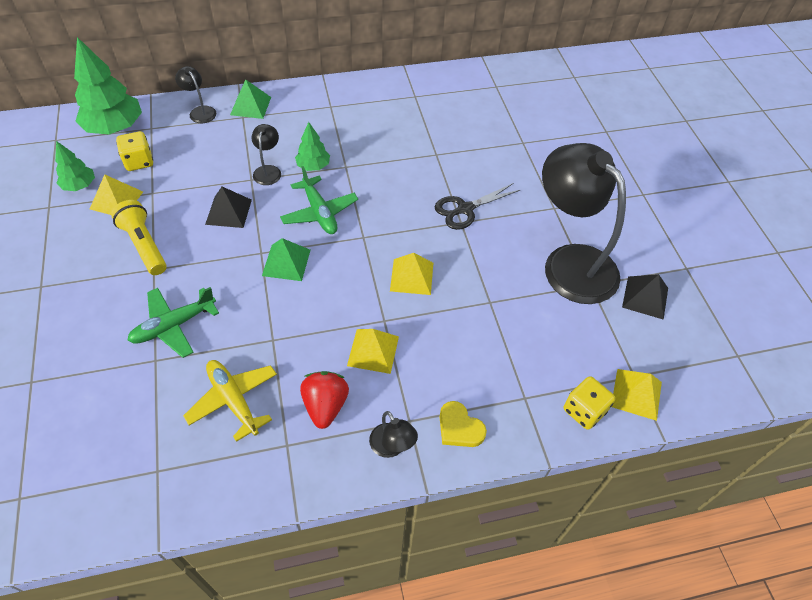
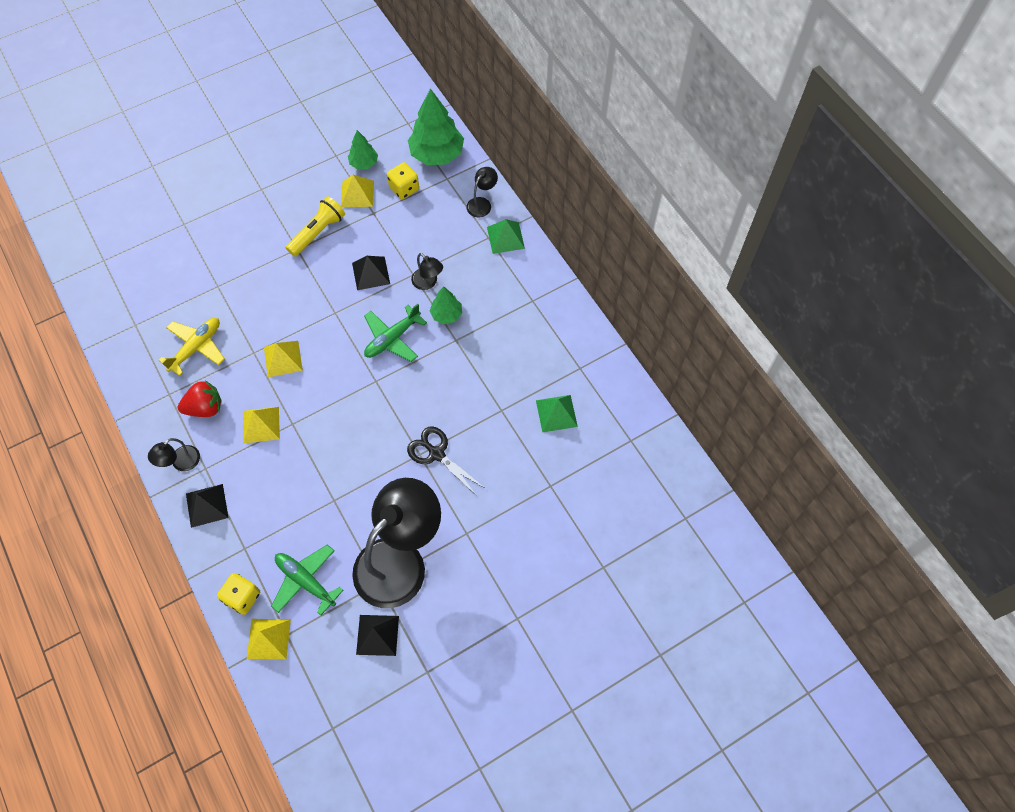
camera: 75 degrees right, 10 degrees up
(174, 326) = (249, 284): green plane -> green plane (306, 581)
(268, 170) = (428, 283): black lamp -> black lamp turned 60 degrees clockwise
(286, 262) = (330, 334): green pyramid -> green pyramid (556, 413)
(411, 276) = (343, 431): yellow pyramid -> yellow pyramid (283, 358)
(459, 428) = (207, 505): yellow heart -> black pyramid

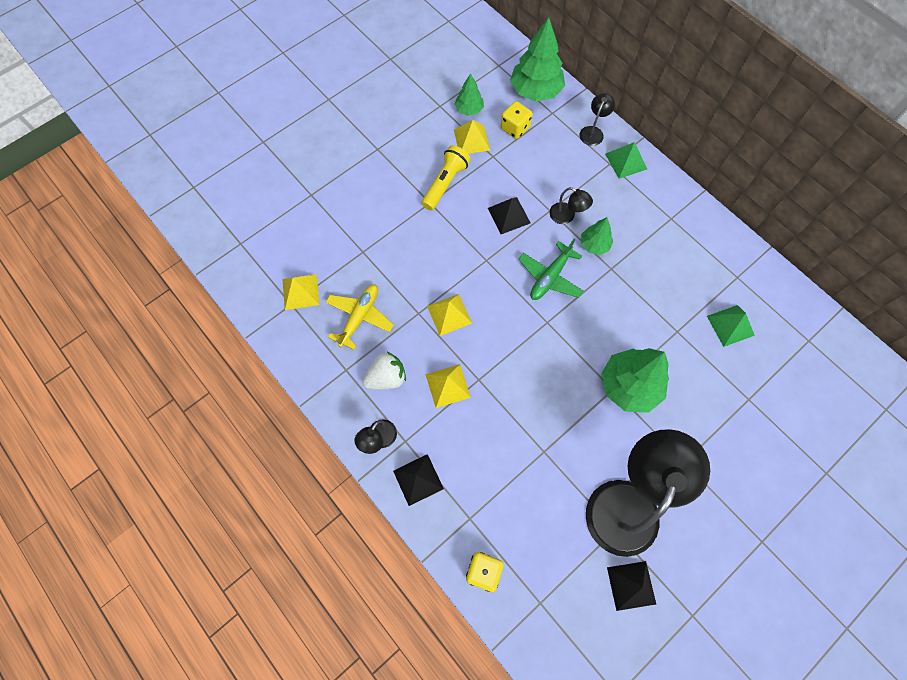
camera: 10 degrees left, 5 degrees up
(205, 408) = (386, 377): red strawberry -> white strawberry
(268, 639) = (523, 611): yellow pyramid -> yellow pyramid (300, 292)
(306, 581) = (542, 542): green plane -> none
(436, 454) = (629, 386): black scissors -> green tree

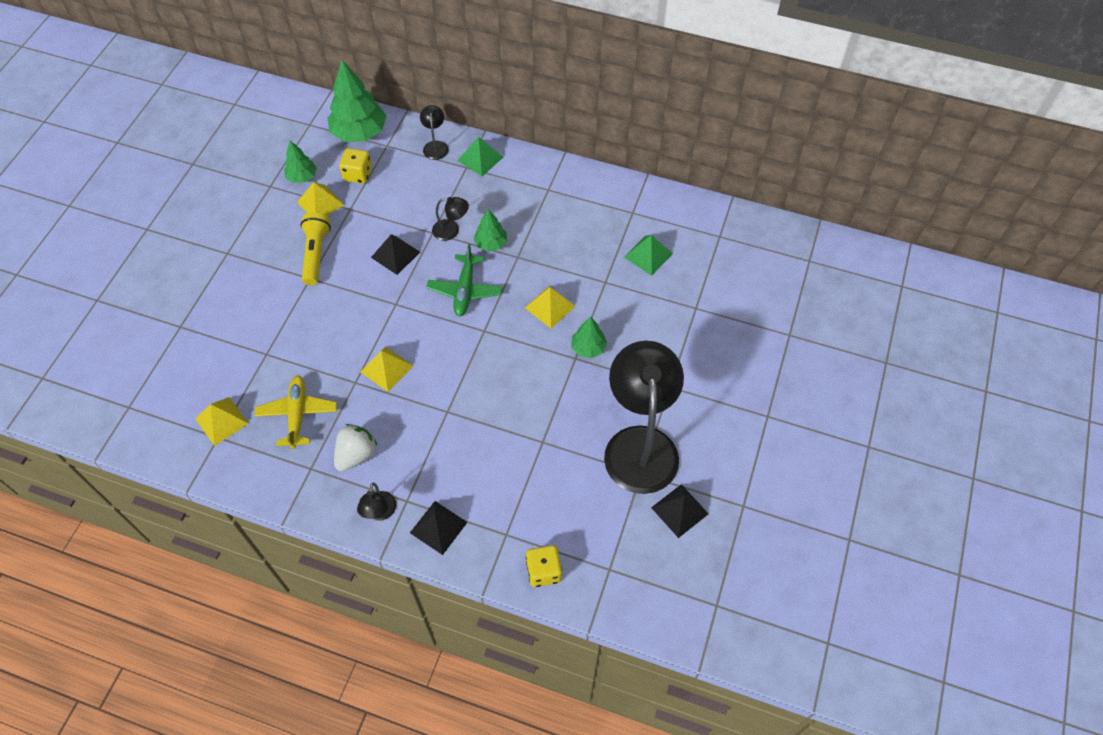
camera: 30 degrees left, 10 degrees down
(448, 385) = (420, 431): yellow pyramid -> yellow pyramid (550, 306)
(629, 386) = (588, 348): green tree -> green tree, size x0.54

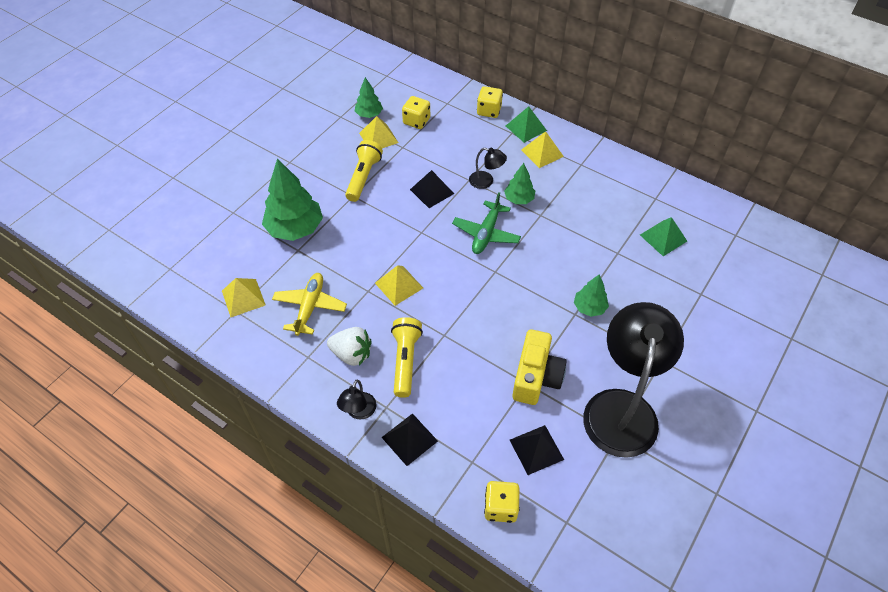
camera: 15 degrees right, 5 degrees down
(356, 454) = (352, 354): white strawberry -> white strawberry turned 60 degrees clockwise
(359, 132) = (426, 89): green tree -> green tree (295, 228)
(414, 448) = (405, 361): none -> yellow flashlight
(435, 146) = (489, 111): black lamp -> yellow dice
(550, 306) = (560, 263): yellow pyramid -> yellow pyramid (542, 153)
(550, 433) = (536, 377): none -> yellow camera
(679, 510) = (649, 482): black pyramid -> black pyramid (536, 449)

